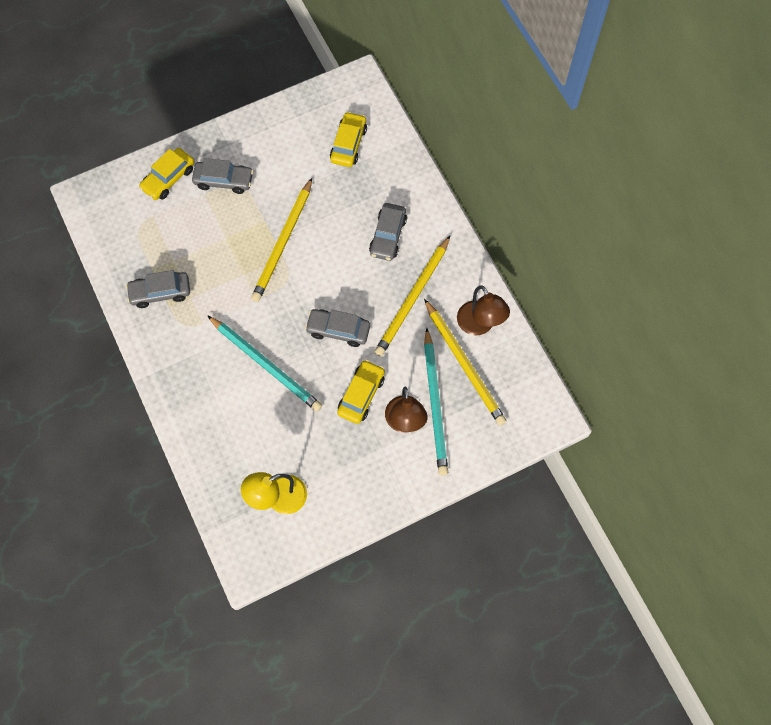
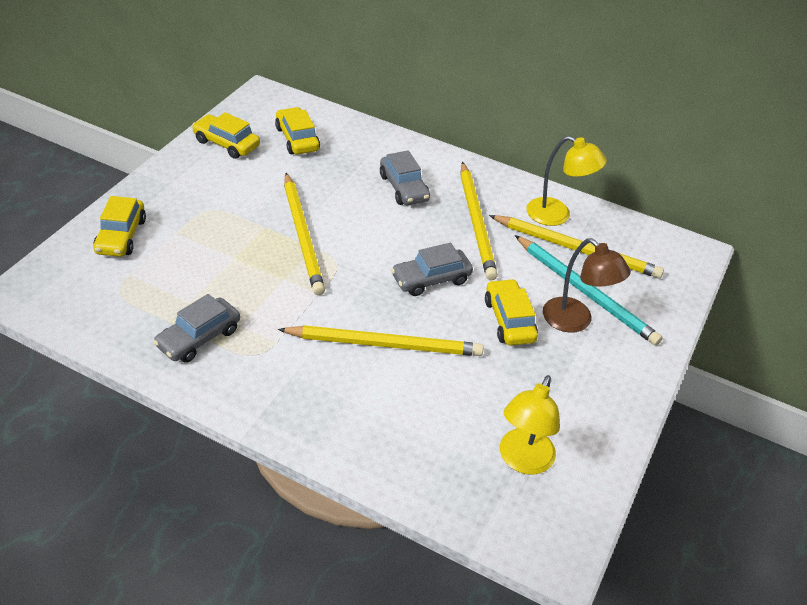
camera: 40 degrees left, 25 degrees down
(224, 181) = (189, 213): grey car -> none
(266, 365) = (385, 344): turquoise pencil -> yellow pencil
(294, 123) = (226, 143): none -> yellow car
(479, 325) = (557, 215): brown lamp -> yellow lamp

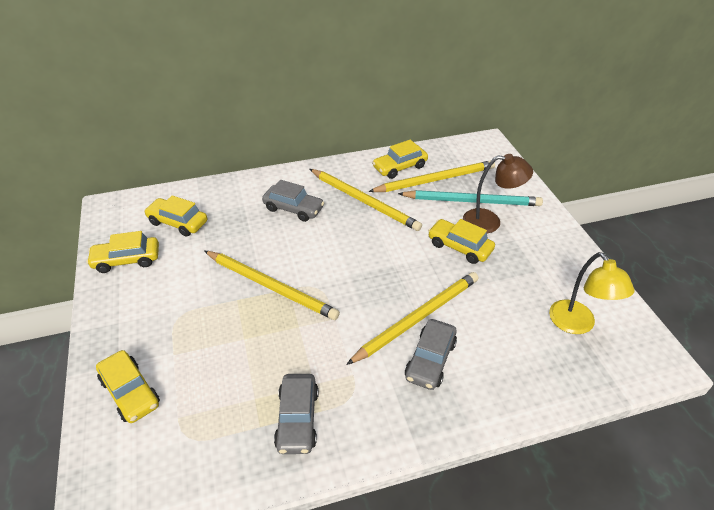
camera: 40 degrees left, 0 degrees up
(431, 279) = (387, 255): grey car -> grey car (430, 360)
(557, 215) = (399, 167): yellow lamp -> yellow car

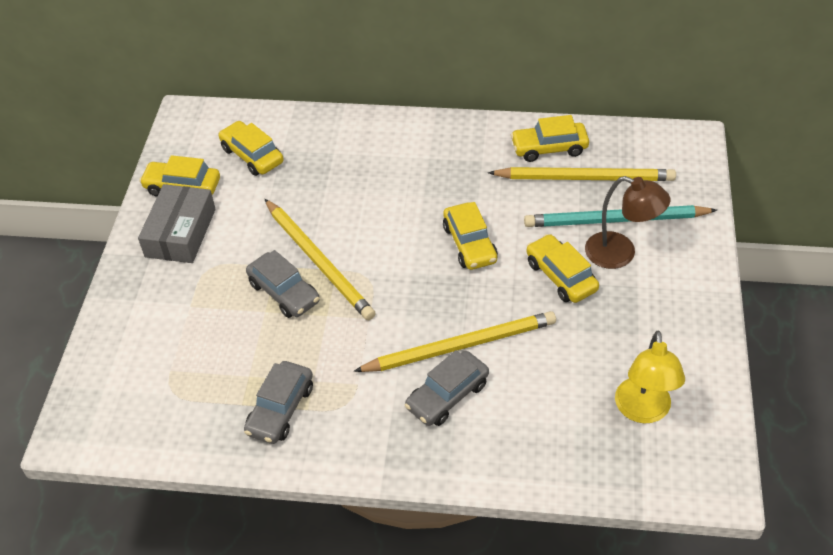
camera: 25 degrees right, 5 degrees up
(130, 392) = (136, 331): yellow car -> yellow car (469, 244)
(139, 296) = (180, 233): none -> grey box
(293, 209) = (388, 172): grey car -> grey car (284, 292)
(364, 201) = (478, 184): yellow pencil -> none
(472, 201) = (615, 220): turquoise pencil -> turquoise pencil turned 150 degrees clockwise

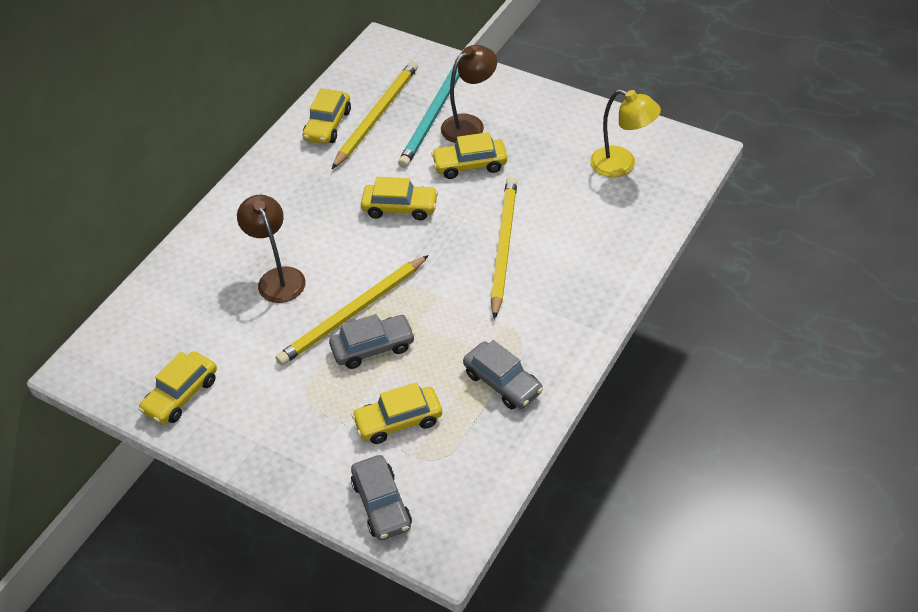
camera: 65 degrees left, 0 degrees up
(180, 233) = (243, 410): grey box -> none
(252, 155) = (179, 329): yellow car -> yellow car (398, 421)
(319, 261) = (352, 313): yellow pencil -> yellow pencil turned 150 degrees clockwise
(338, 193) = (278, 277): none -> brown lamp
(447, 395) = (548, 270): grey car -> grey car (382, 504)

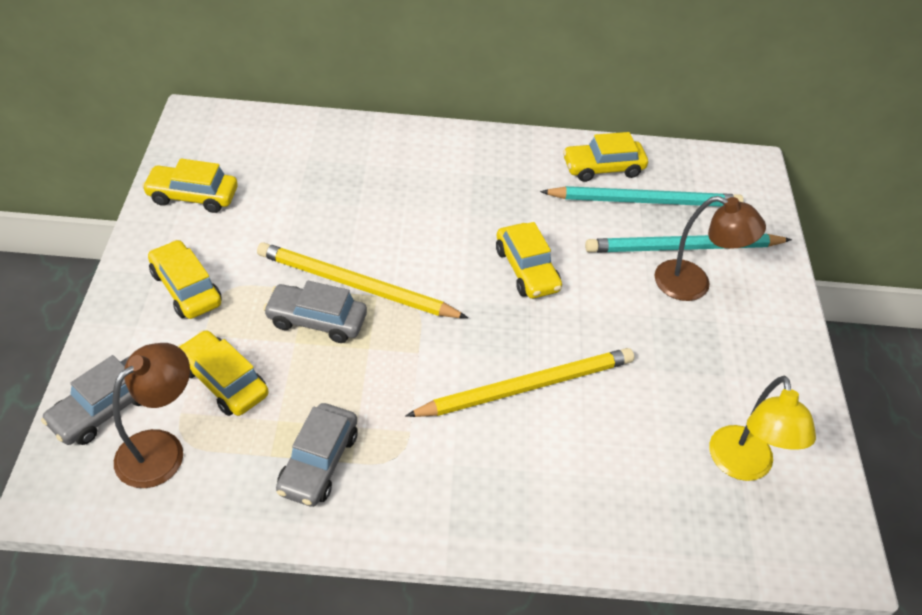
camera: 55 degrees right, 0 degrees up
(278, 277) = (373, 209): brown lamp -> brown lamp (161, 448)
(373, 347) = (316, 320): grey car -> grey car turned 150 degrees clockwise
(377, 116) = (645, 201): yellow pencil -> turquoise pencil
(470, 165) = (632, 308): yellow car -> yellow car (186, 288)

